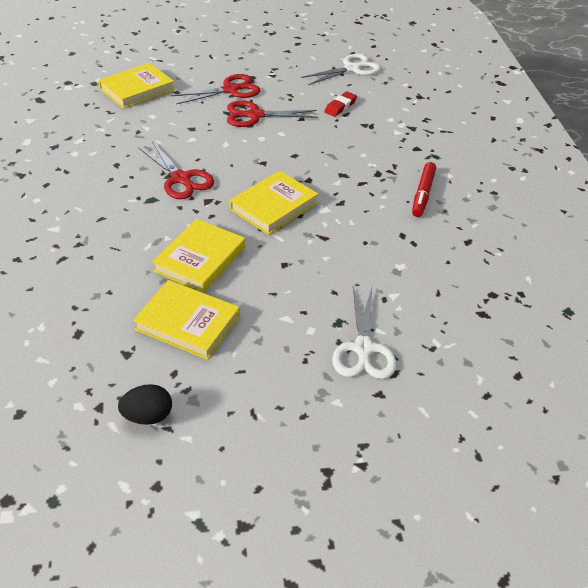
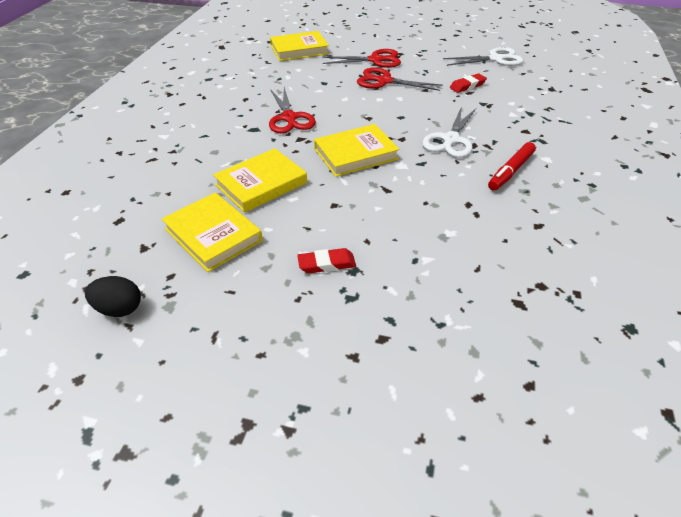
camera: 25 degrees right, 0 degrees up
(311, 322) = (326, 264): none -> red eraser
(363, 349) = (363, 304): white scissors -> white scissors (450, 140)

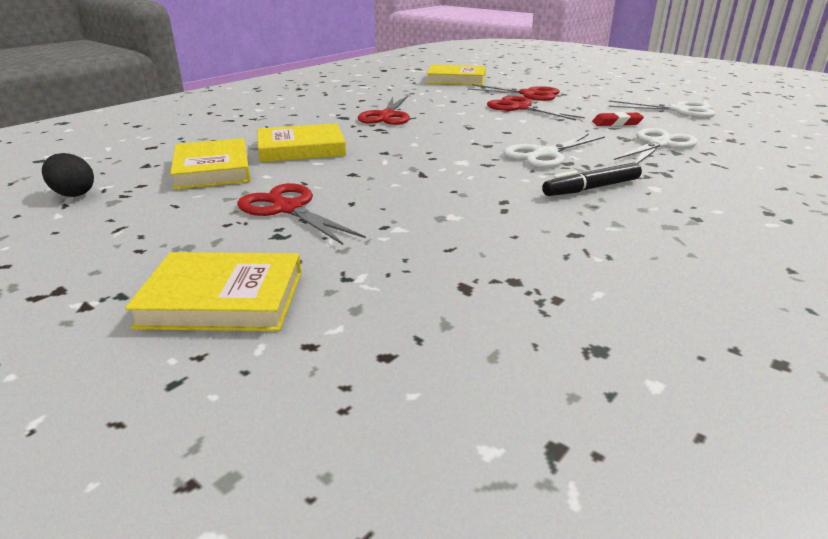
camera: 25 degrees right, 15 degrees down
(326, 264) = (288, 208): red eraser -> red scissors
(355, 154) = (422, 147): yellow book -> yellow book (223, 299)
(510, 171) = (591, 188): red marker -> black marker
(513, 106) = (659, 144): none -> white scissors

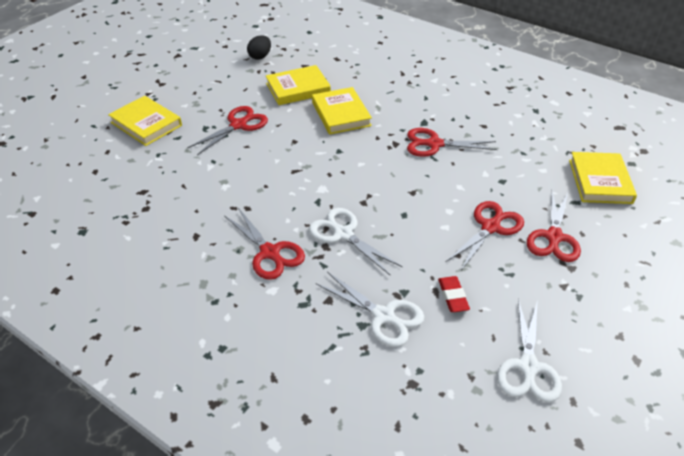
camera: 85 degrees right, 15 degrees up
(223, 299) = (146, 124): yellow book -> yellow book turned 45 degrees counterclockwise
(591, 188) = (270, 253): black marker -> red scissors

